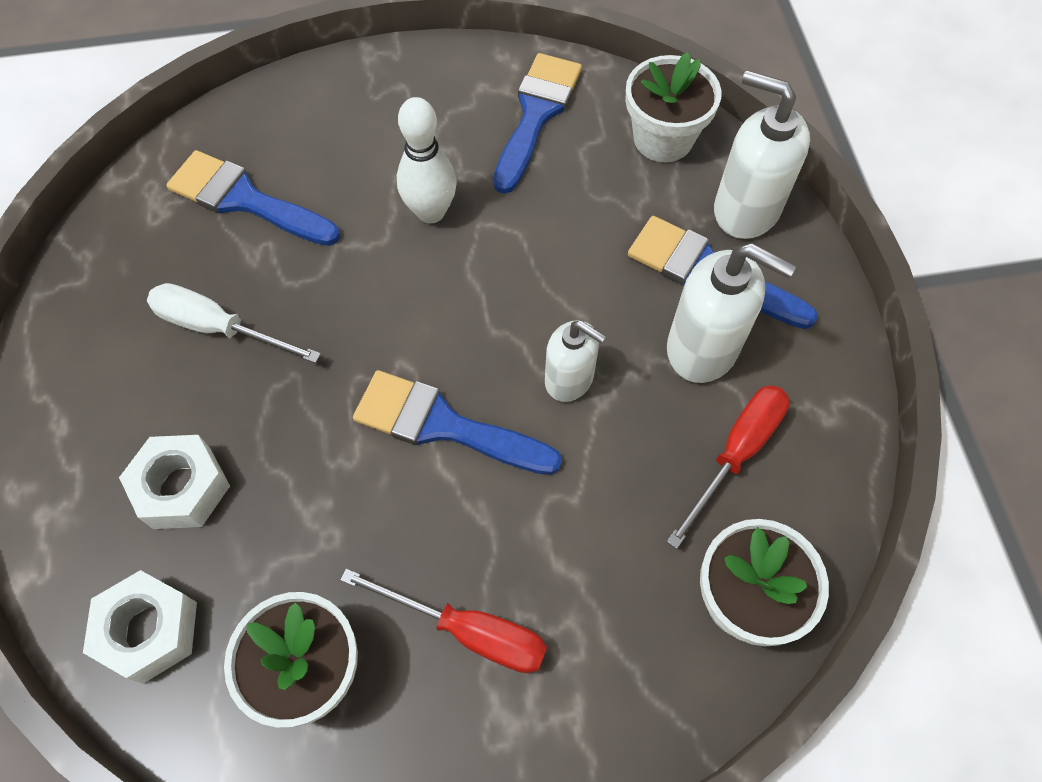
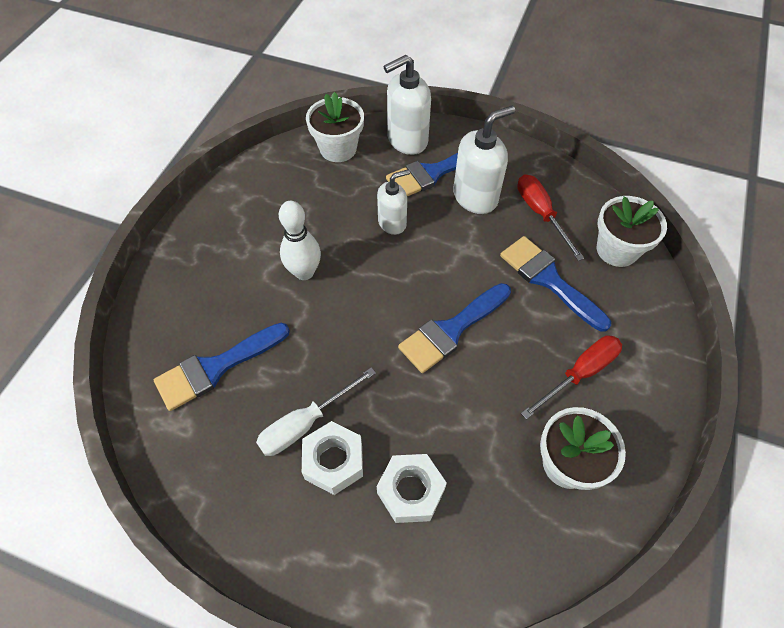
camera: 60 degrees left, 5 degrees down
(149, 630) = (499, 549): white nut -> white nut (334, 461)
(536, 114) = (276, 192): blue brush -> blue brush (548, 279)
(569, 379) = (458, 260): white soap dispenser -> white soap dispenser (392, 223)

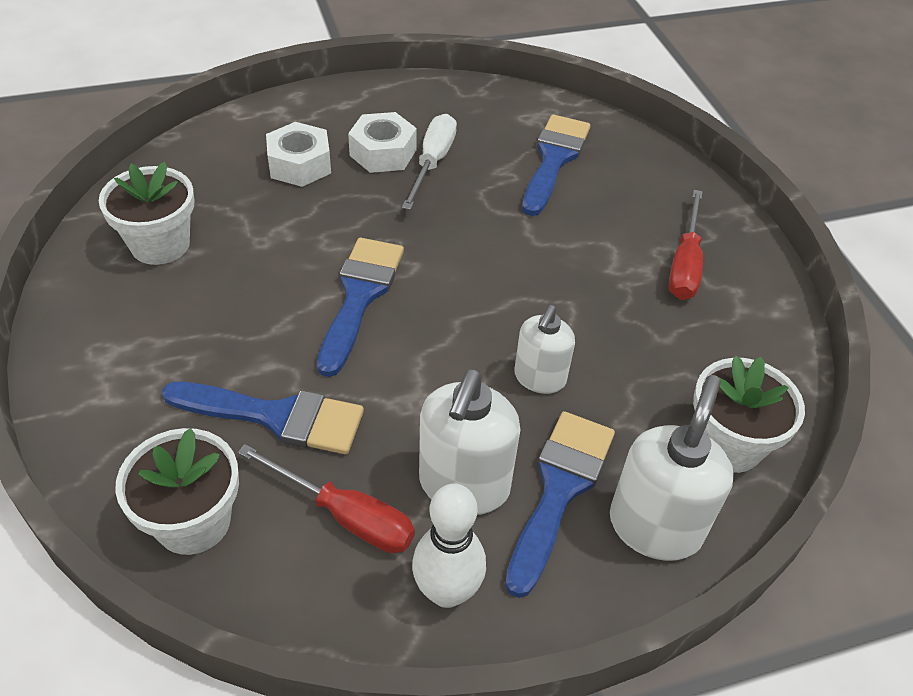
camera: 140 degrees right, 10 degrees down
(304, 272) = (574, 268): white bowling pin -> white bowling pin (447, 591)
(579, 374) = (181, 326): red screwdriver -> red screwdriver (685, 264)

